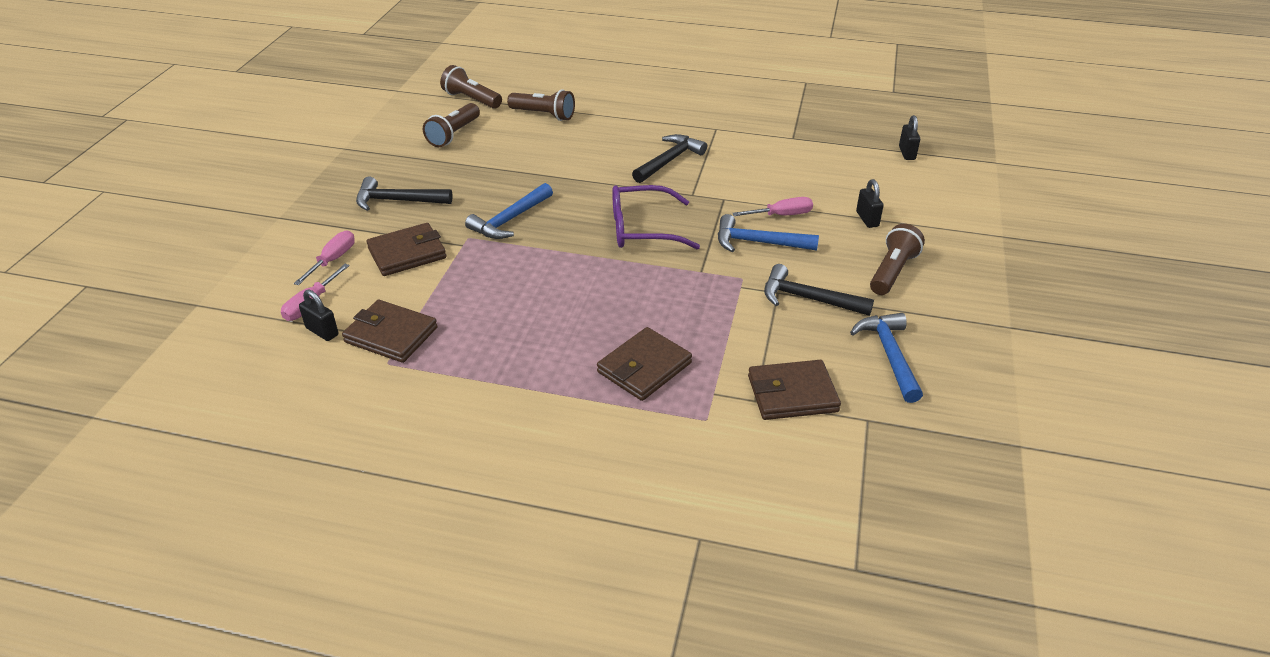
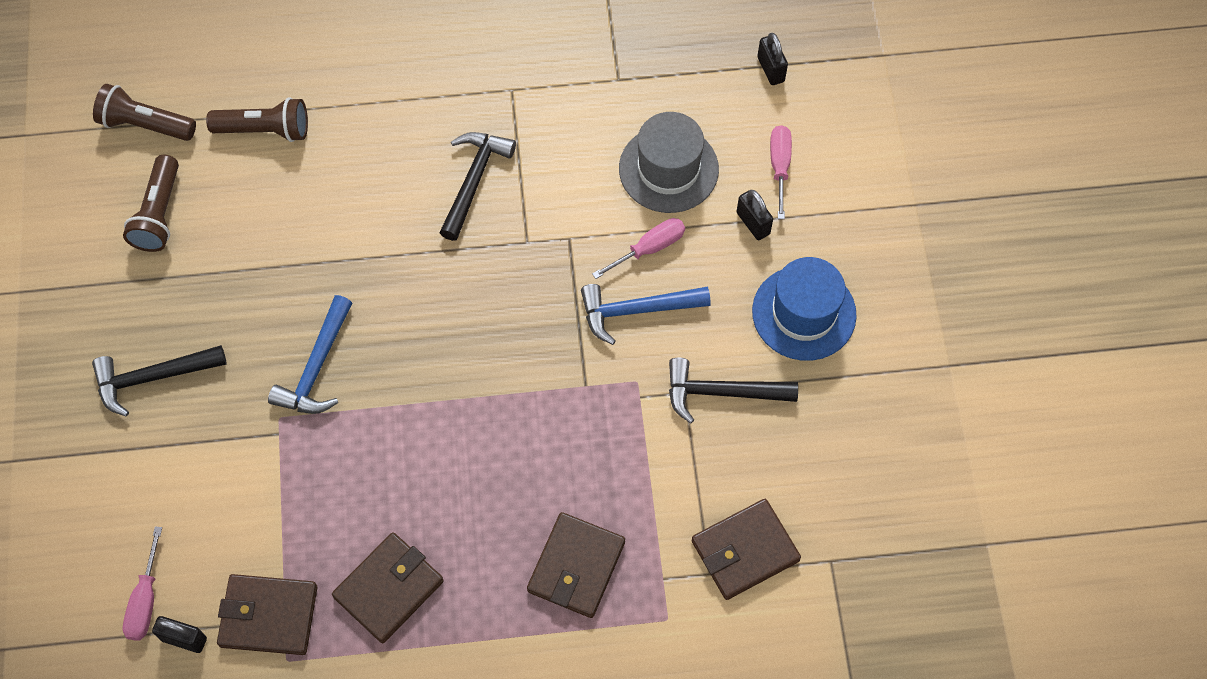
camera: 20 degrees left, 25 degrees up
(333, 260) = (129, 516): pink screwdriver -> pink screwdriver (779, 167)
(407, 253) = (216, 472): brown wallet -> brown wallet (389, 589)
(643, 229) = (490, 330): purple glasses -> none
(812, 182) = (668, 169): none -> grey hat
(889, 355) = (831, 456): blue hammer -> none
(892, 272) = (804, 313): brown flashlight -> blue hat

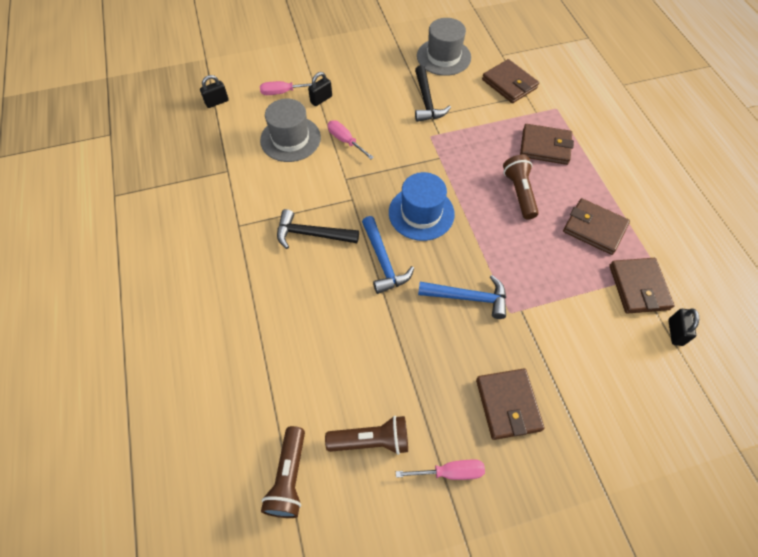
camera: 100 degrees left, 5 degrees down
(145, 600) = (662, 363): pink screwdriver -> pink screwdriver (450, 472)
(153, 378) = (508, 405): black hammer -> brown wallet
(265, 130) = (285, 378): brown flashlight -> brown flashlight (519, 193)
(636, 311) = (387, 141): blue hammer -> blue hammer (383, 261)
(804, 313) = (372, 75): blue hat -> blue hat (421, 213)
(838, 448) = (443, 57): none -> grey hat

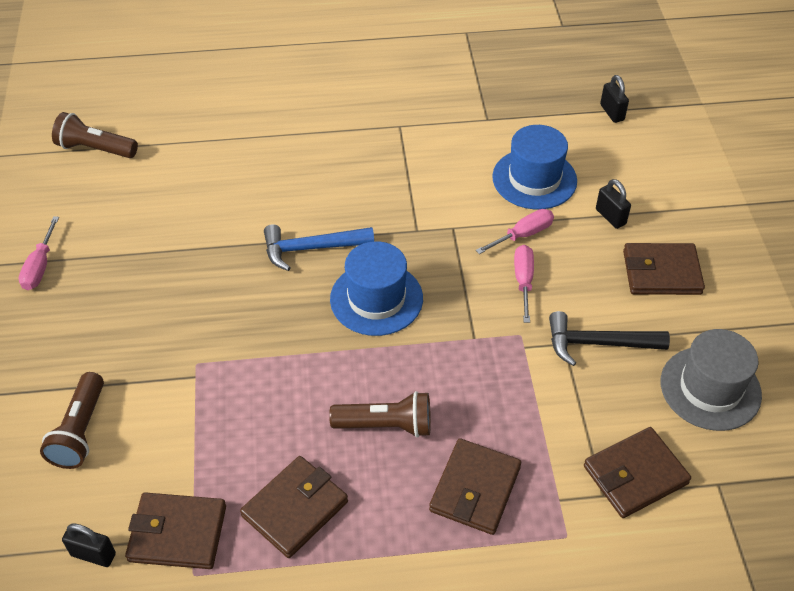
camera: 100 degrees right, 10 degrees down
(283, 92) = (628, 177): pink screwdriver -> pink screwdriver (523, 281)
(290, 139) = (534, 179): grey hat -> blue hat
(311, 234) = (370, 187): black hammer -> none
(371, 440) = (101, 210): brown flashlight -> brown flashlight (80, 431)
(468, 297) = (232, 324): blue hammer -> none
(508, 405) = (84, 332): brown wallet -> brown wallet (661, 272)

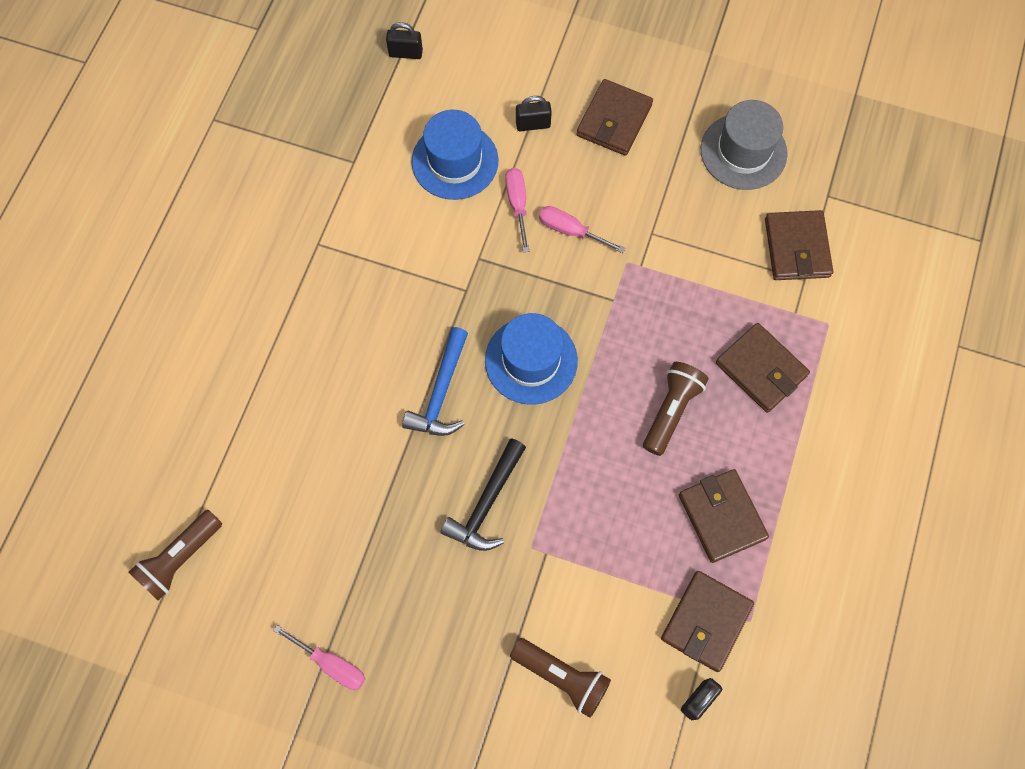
camera: 65 degrees left, 20 degrees up
(598, 343) = (664, 208): black hammer -> black hammer (487, 503)

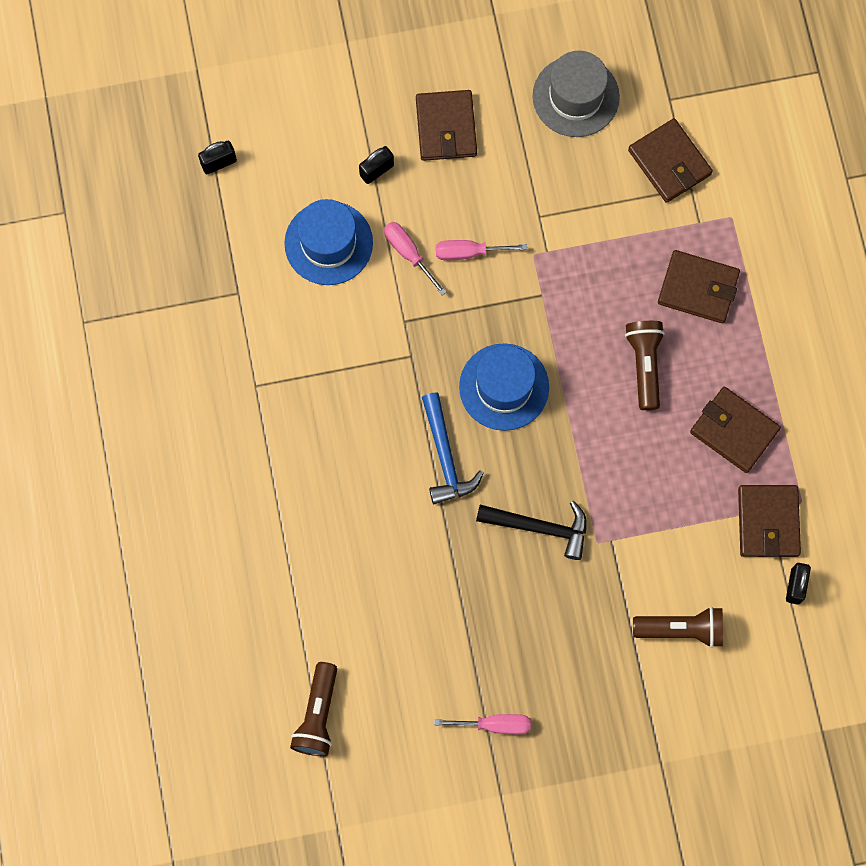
camera: 30 degrees left, 5 degrees up
(487, 503) = (540, 527): black hammer -> black hammer turned 75 degrees counterclockwise

